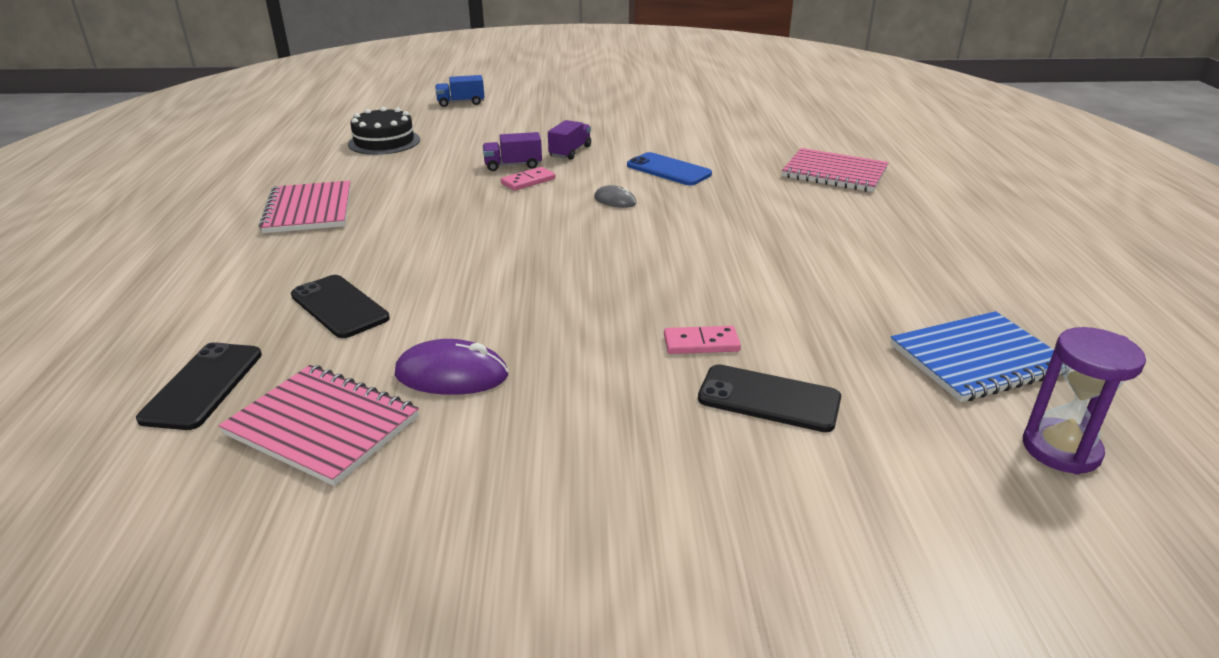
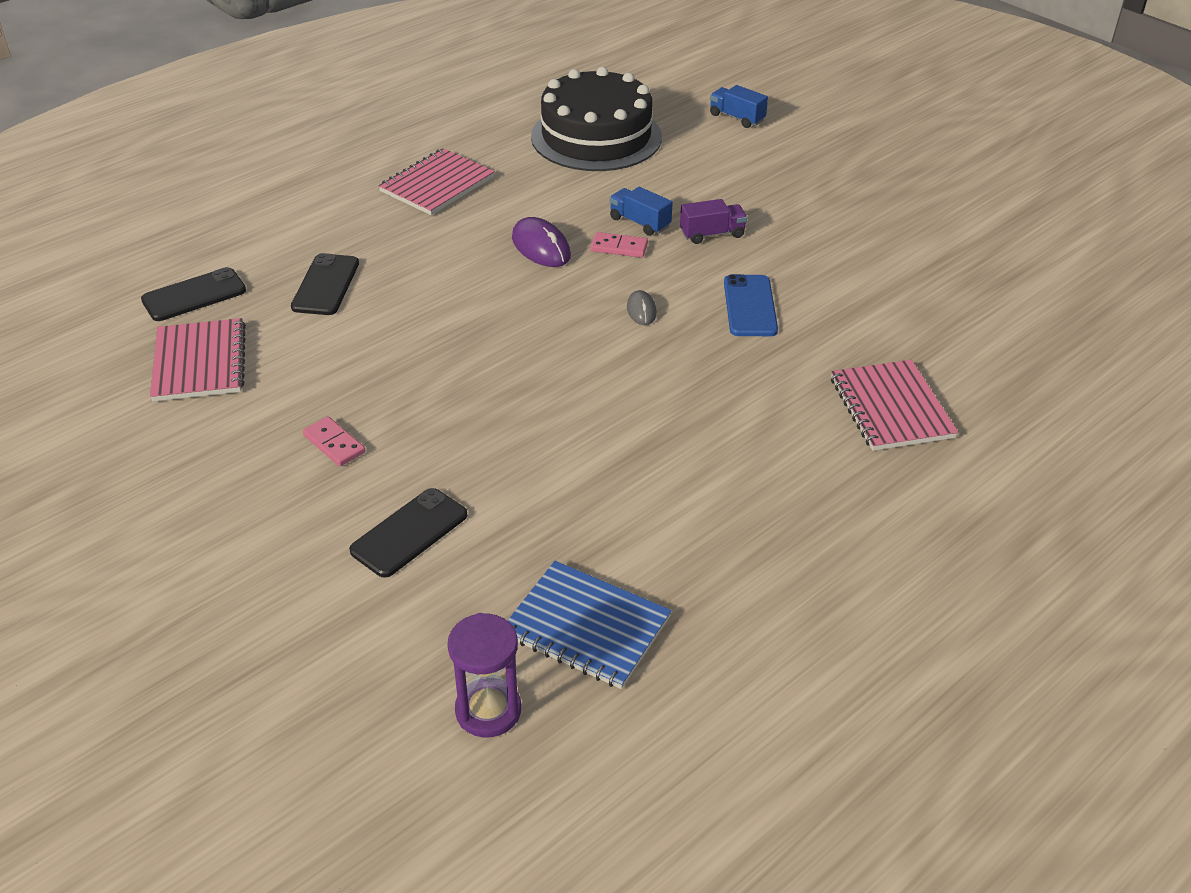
camera: 50 degrees right, 10 degrees up
(384, 142) = (596, 137): black cake -> black cake, size x1.74
(452, 375) = (297, 378): purple mouse -> purple mouse (541, 247)
(513, 165) = (640, 223): purple truck -> blue truck
(701, 343) = (451, 468): pink domino -> pink domino (334, 444)
(769, 399) = (409, 533): black phone -> black phone turned 60 degrees clockwise

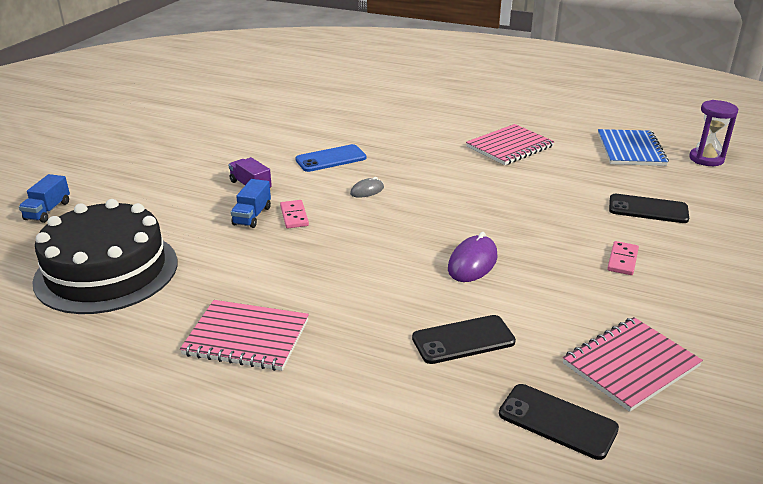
camera: 115 degrees left, 10 degrees down
(541, 247) = (318, 248): purple mouse -> purple mouse (472, 263)
(891, 408) = (391, 112): pink notebook -> pink notebook (509, 147)

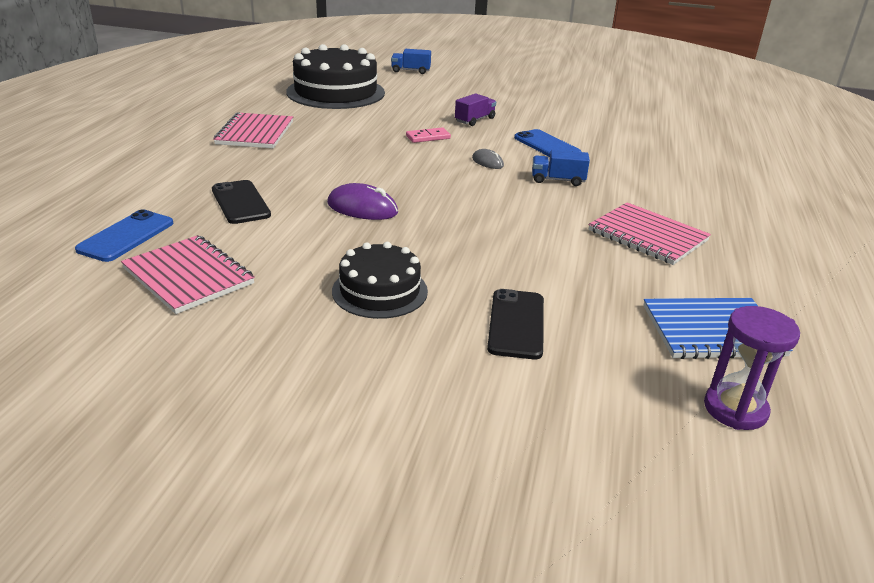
camera: 80 degrees right, 0 degrees up
(252, 216) = (423, 124): blue truck -> blue truck (558, 180)
(557, 421) = (126, 236): black phone -> blue phone
(622, 260) = (380, 291): pink domino -> black cake

